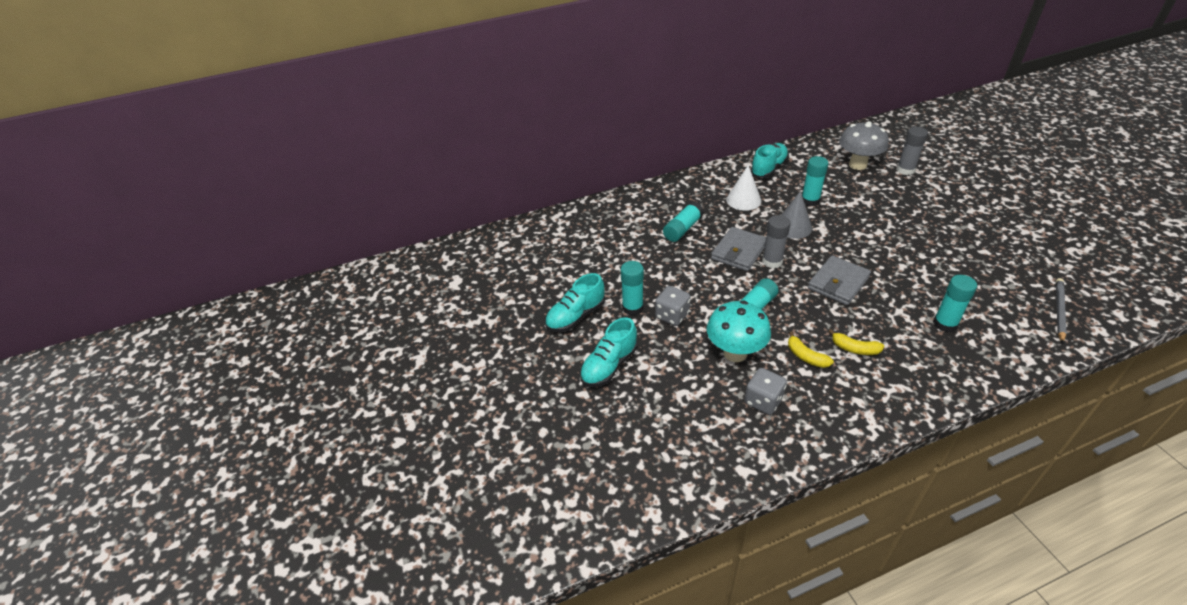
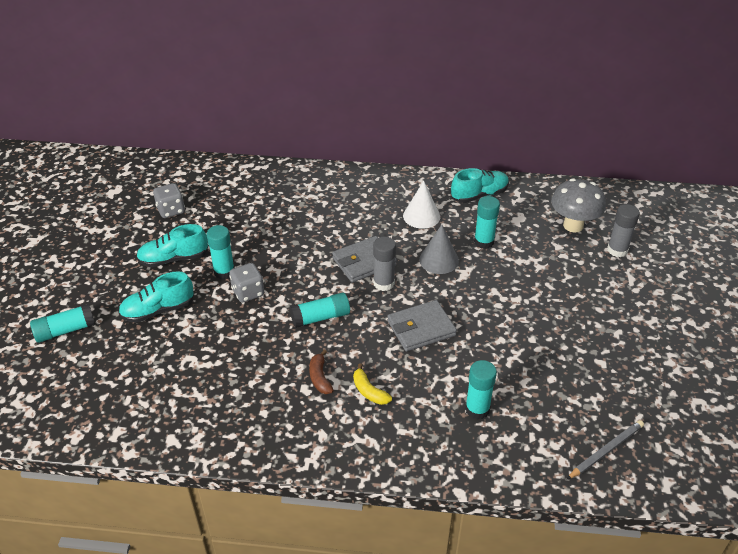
camera: 25 degrees right, 0 degrees up
(683, 229) = (338, 221): turquoise glue stick -> turquoise glue stick (65, 330)
(735, 353) = (265, 347): turquoise mushroom -> none
(763, 401) = (244, 396): grey dice -> grey dice (171, 210)
(806, 356) = (320, 377): yellow banana -> brown banana

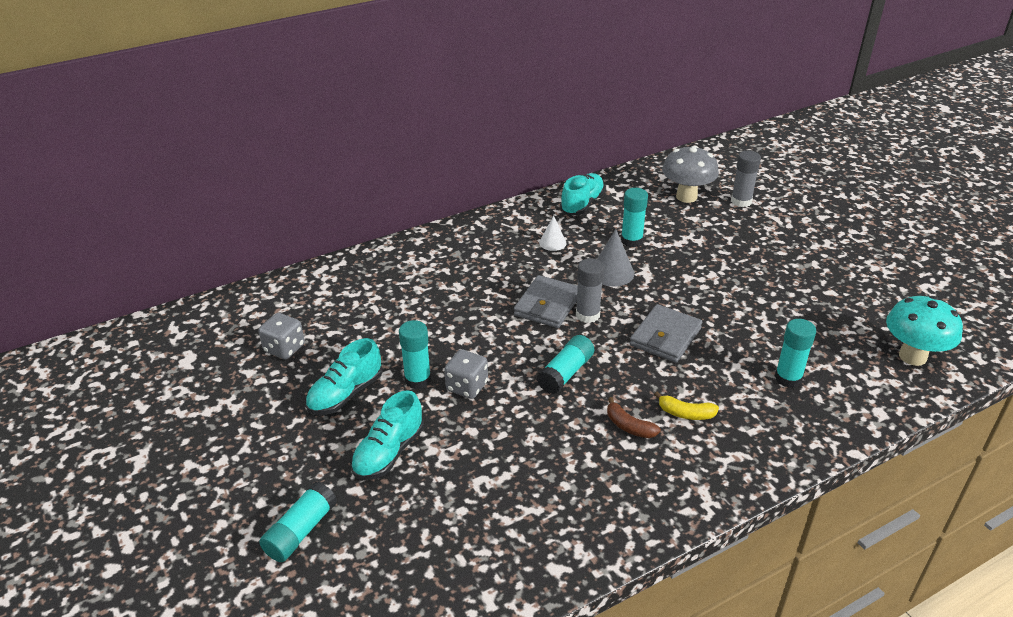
camera: 35 degrees left, 5 degrees down
(421, 216) = (552, 242): white cone -> white cone, size x0.64
(606, 450) = (912, 356): grey pencil -> turquoise mushroom

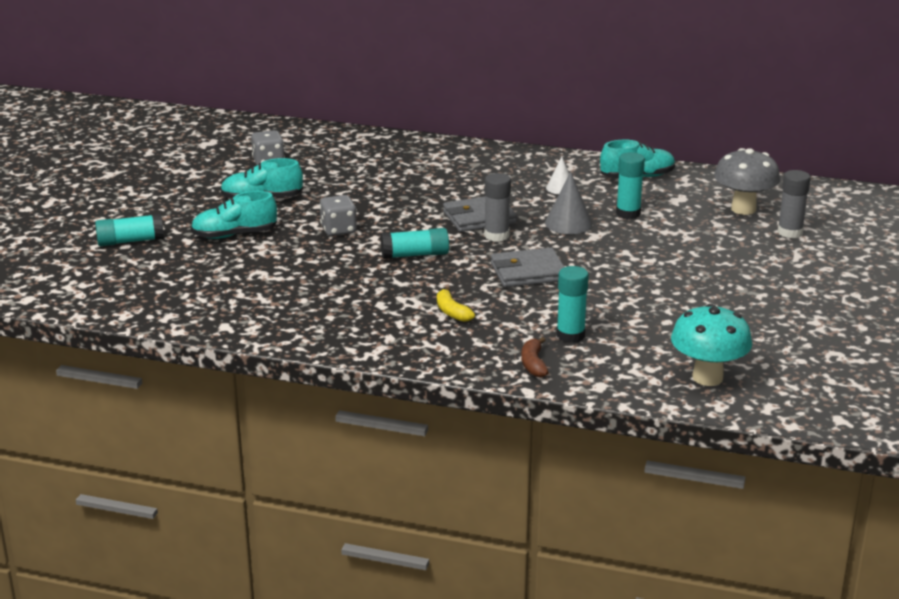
camera: 45 degrees right, 10 degrees down
(417, 380) = (316, 213): turquoise glue stick -> none
(629, 426) = (400, 298): brown banana -> brown banana (533, 364)

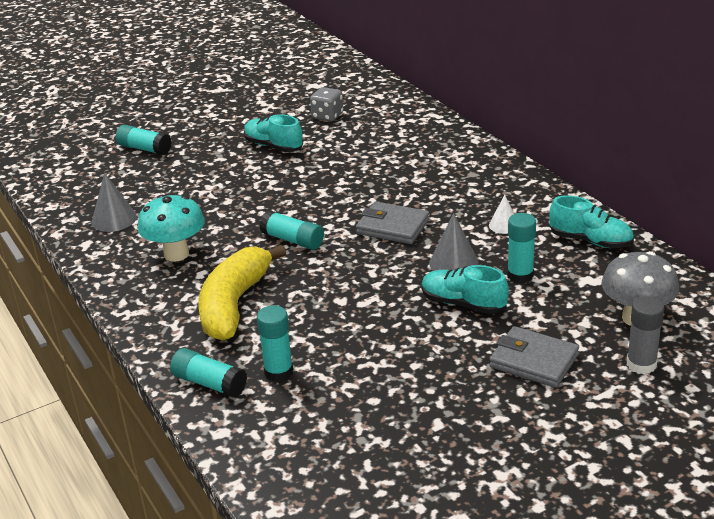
camera: 45 degrees right, 5 degrees up
(215, 300) = (114, 219): none -> grey cone
(234, 235) = (209, 170): turquoise shoe -> turquoise shoe (463, 304)
(338, 230) = (278, 194): grey dice -> none
(452, 312) = (234, 304): yellow banana -> yellow banana, size x2.46
(496, 235) = (378, 249): grey glue stick -> none
(528, 272) = (345, 295): grey wallet -> grey wallet (533, 361)
(533, 364) = (210, 383): brown banana -> turquoise glue stick
(707, 377) = (312, 476): turquoise mushroom -> turquoise mushroom (176, 254)

